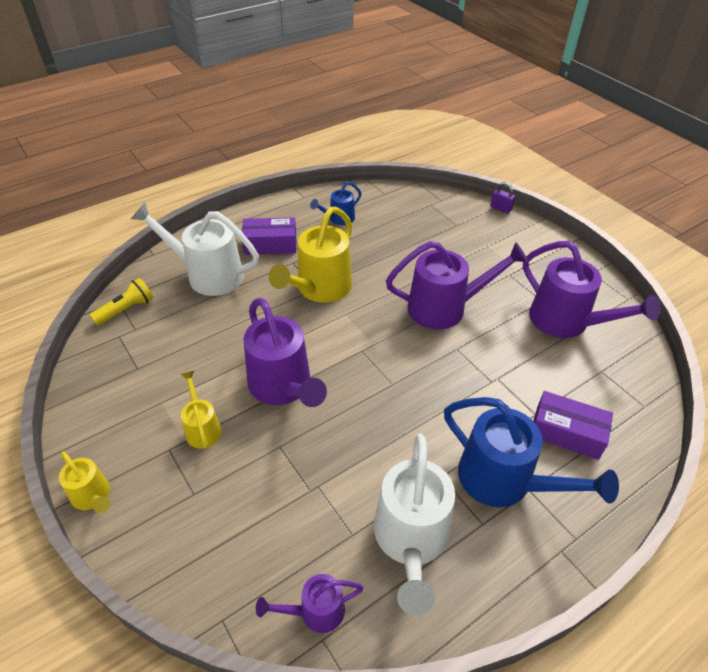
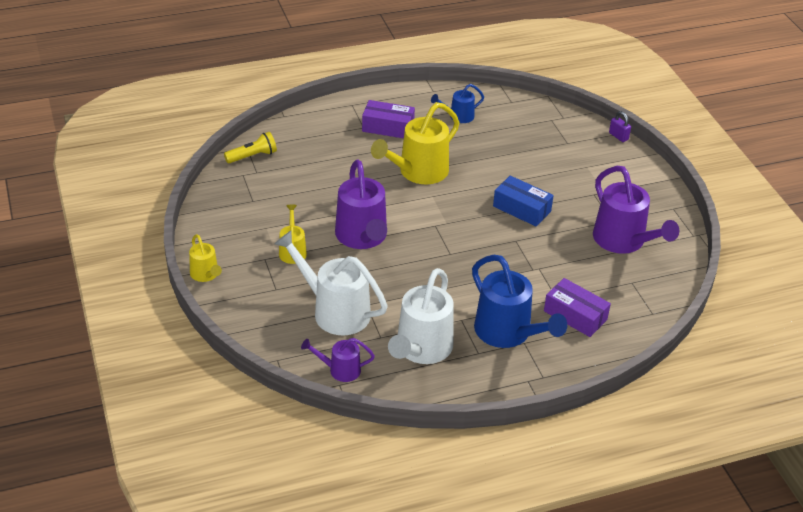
camera: 15 degrees right, 5 degrees down
(207, 275) = (325, 142): white watering can -> white watering can (334, 310)
(445, 308) = (522, 209): purple watering can -> blue box

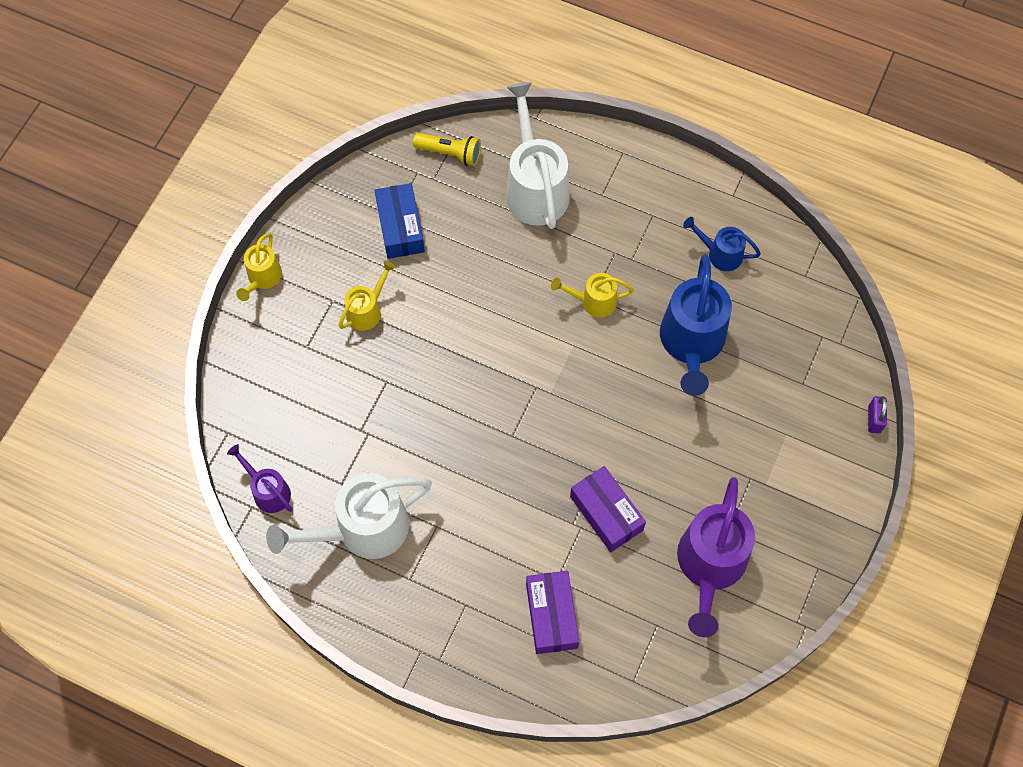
camera: 45 degrees right, 25 degrees up
(334, 310) = (332, 416): white watering can -> white watering can (534, 187)
(363, 237) = (449, 346): purple watering can -> none
(388, 127) = (627, 214): purple box -> purple box (606, 513)
(418, 172) = (593, 301): yellow watering can -> yellow watering can, size x0.52
(508, 333) = (462, 581): blue watering can -> blue watering can (691, 344)
(522, 209) = (649, 436): blue box -> blue box (400, 227)

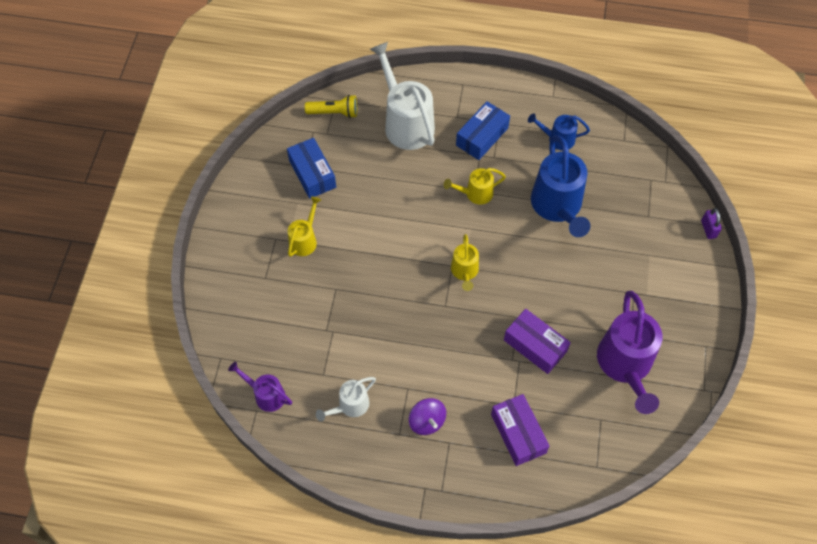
camera: 15 degrees left, 5 degrees down
(262, 278) = (215, 235): yellow watering can -> yellow watering can (464, 272)
(362, 530) = (350, 406): white watering can -> white watering can, size x0.52
(447, 572) = (427, 421): none -> purple spinning top
(625, 228) = (482, 136): none -> blue box

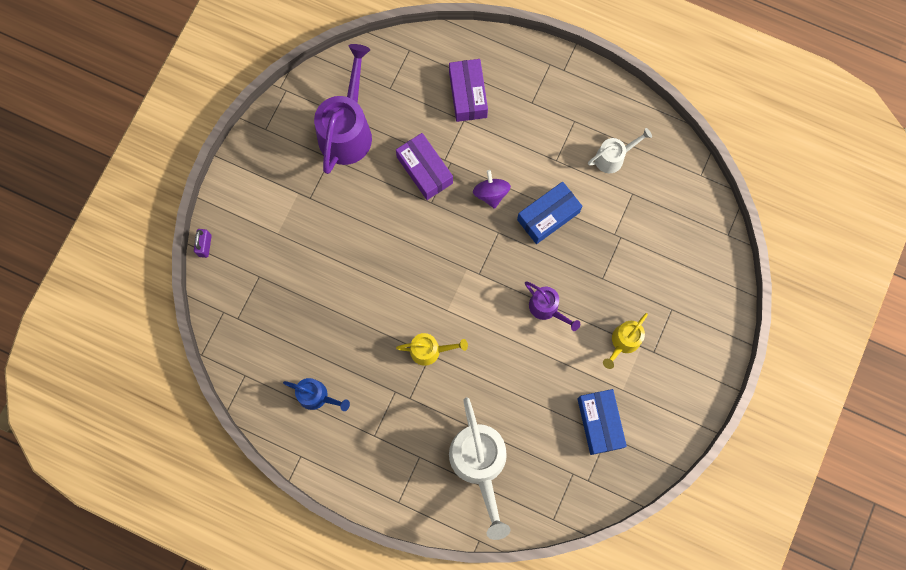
camera: 165 degrees left, 15 degrees up
(266, 395) = (689, 188): purple watering can -> purple watering can (547, 309)
(334, 113) = (558, 501): yellow flashlight -> none
(427, 421) = (546, 125): purple spinning top -> purple spinning top (491, 193)
(464, 272) = (468, 263): yellow watering can -> none
(482, 136) = (399, 422): blue box -> blue box (548, 216)
(558, 207) = (348, 311): blue watering can -> none

